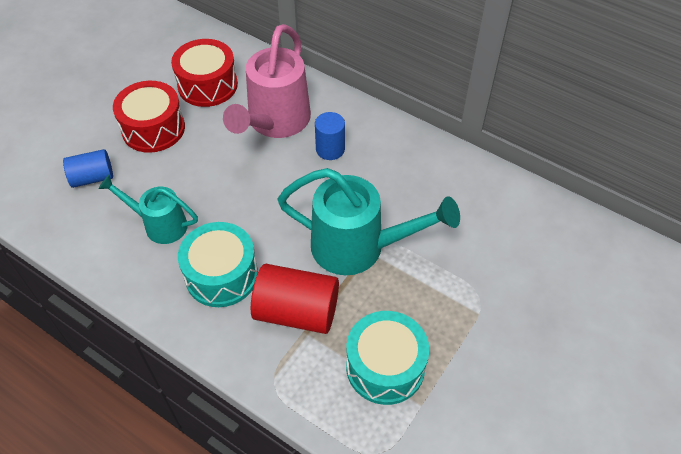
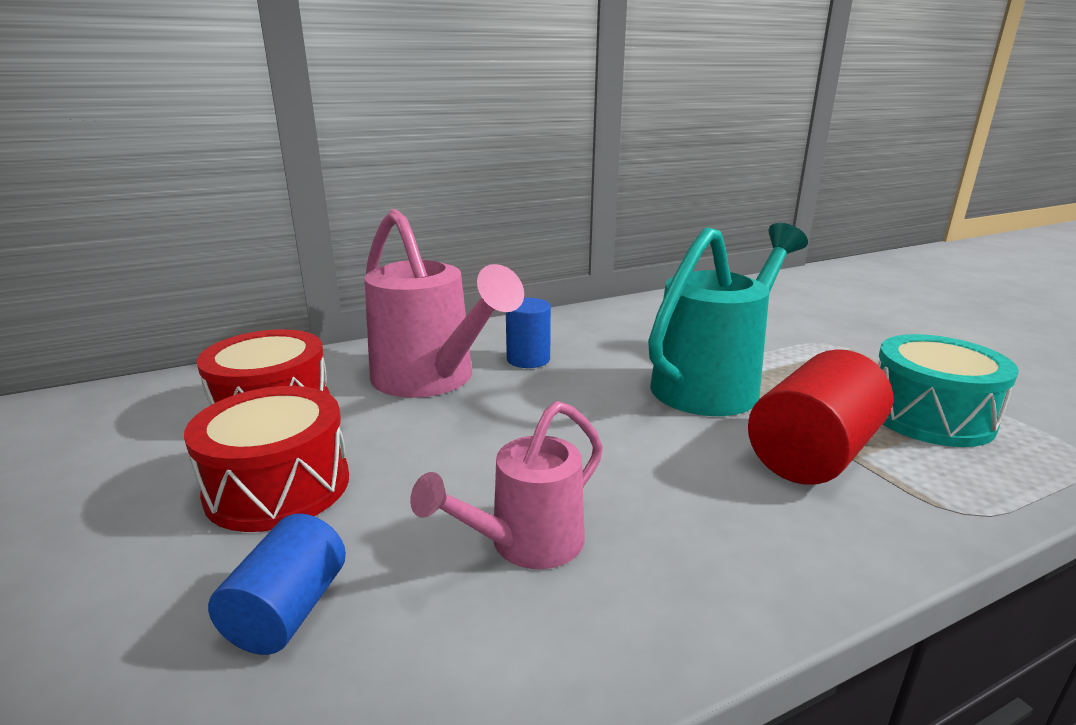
camera: 60 degrees left, 30 degrees down
(160, 225) = (526, 544): turquoise watering can -> pink watering can
(221, 275) = (702, 503): turquoise drum -> none

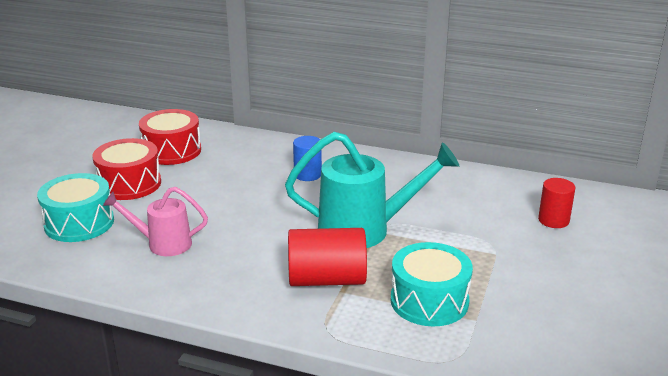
camera: 45 degrees right, 5 degrees up
(288, 611) = (79, 223): blue cylinder -> turquoise drum
(431, 380) = (248, 165): pink watering can -> none
(812, 306) = (553, 220): none -> red cylinder

